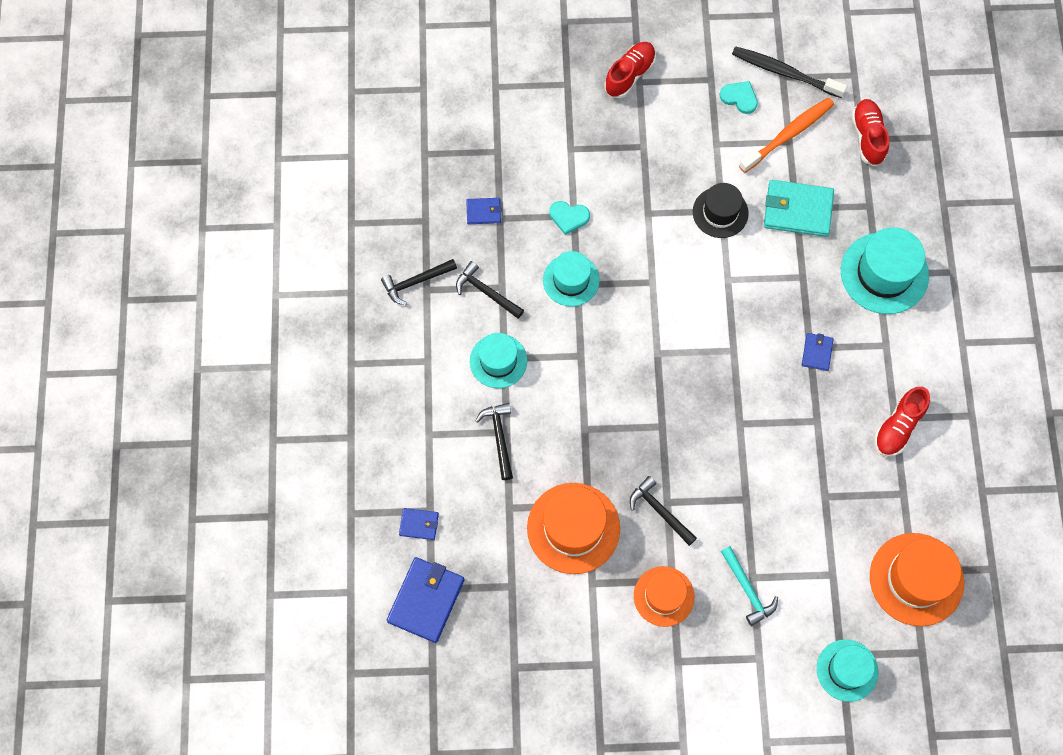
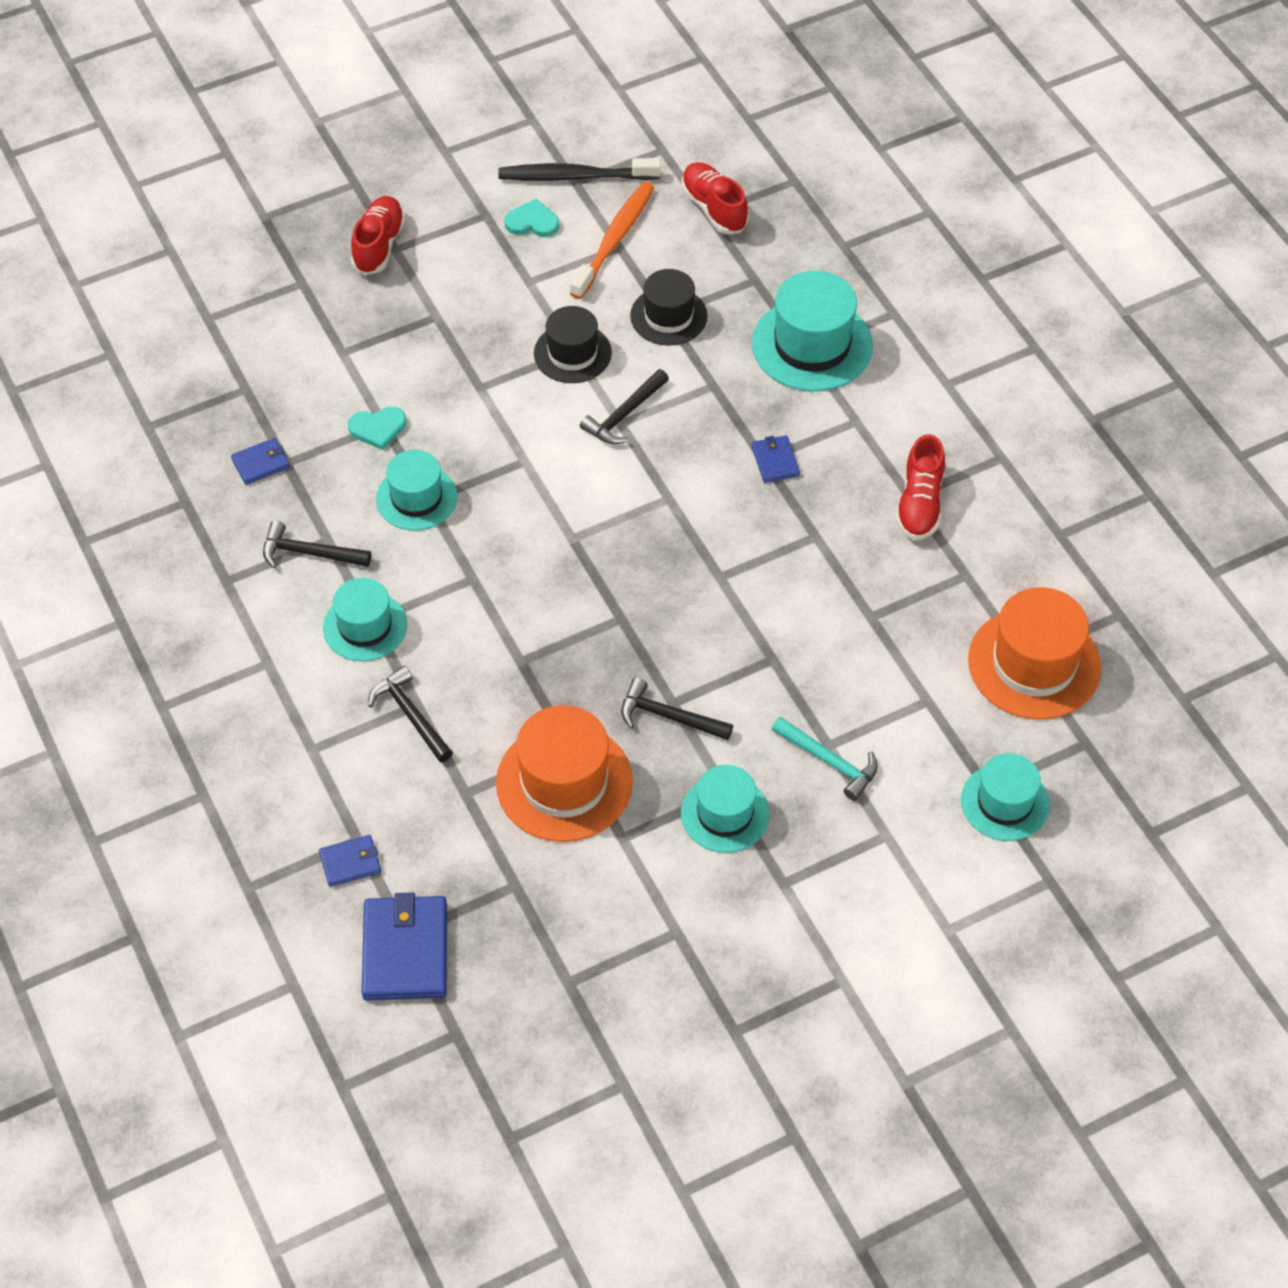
camera: 25 degrees left, 15 degrees down
(416, 282) = (207, 577): black hammer -> black hammer (624, 415)
(663, 596) = (725, 814): orange hat -> turquoise hat
(797, 210) = (668, 316): turquoise wallet -> black hat

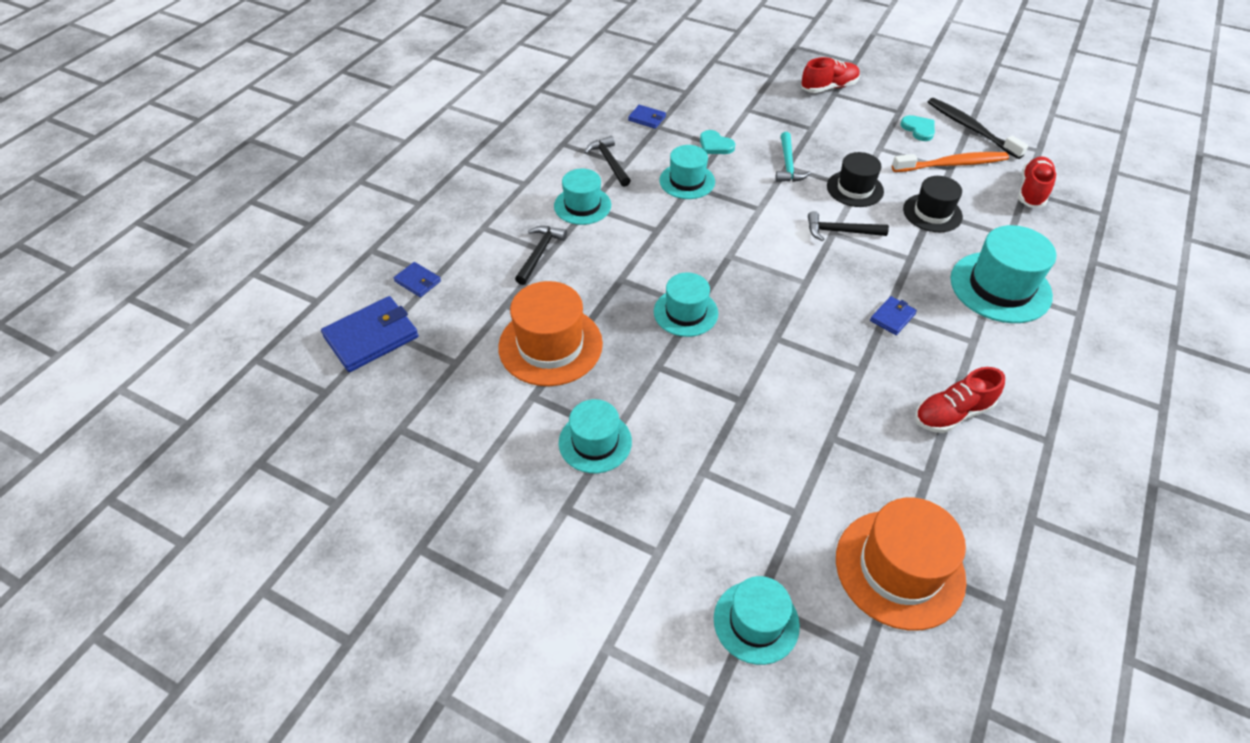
camera: 55 degrees right, 5 degrees down
(620, 631) = (685, 312): none -> turquoise hat
(669, 717) = (645, 370): black hammer -> none
(829, 761) = (689, 480): turquoise hammer -> turquoise hammer (788, 165)

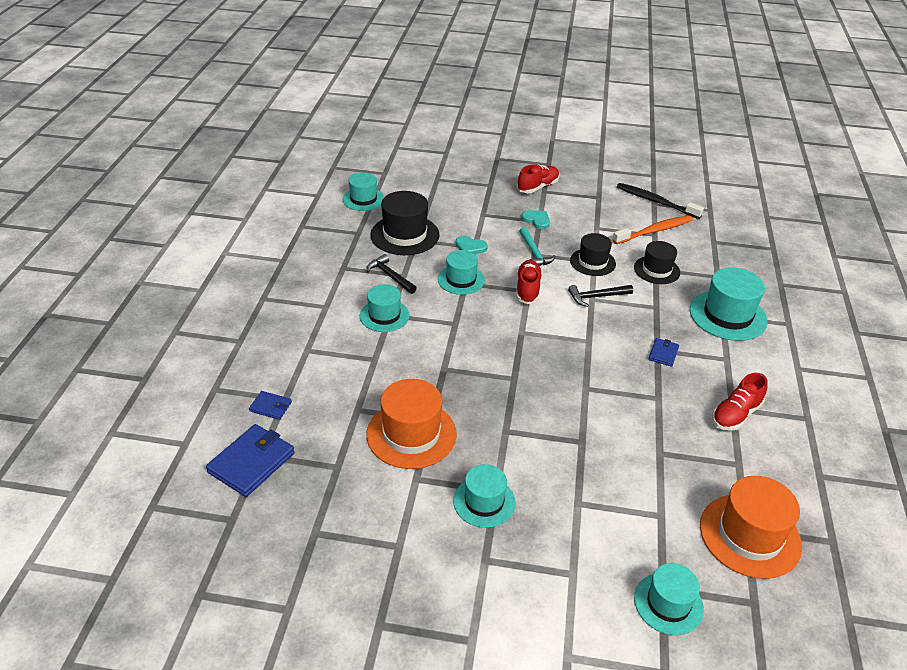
camera: 20 degrees left, 10 degrees down
(539, 254) = (366, 362): black hammer -> none
(647, 118) = (405, 235): blue wallet -> black hat
(685, 312) = (508, 384): turquoise hat -> turquoise hat (363, 199)
(918, 129) = (619, 208): turquoise heart -> turquoise heart (536, 220)
(1032, 191) = (718, 241): red shoe -> red shoe (527, 289)

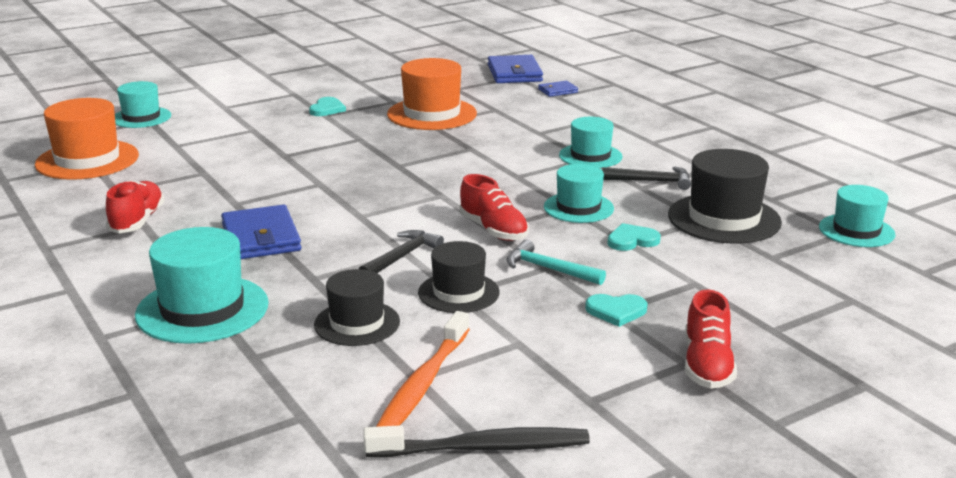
camera: 140 degrees right, 15 degrees down
(484, 502) = (327, 109): turquoise hat -> turquoise heart
(663, 354) = (261, 237): blue wallet -> blue wallet, size x1.93

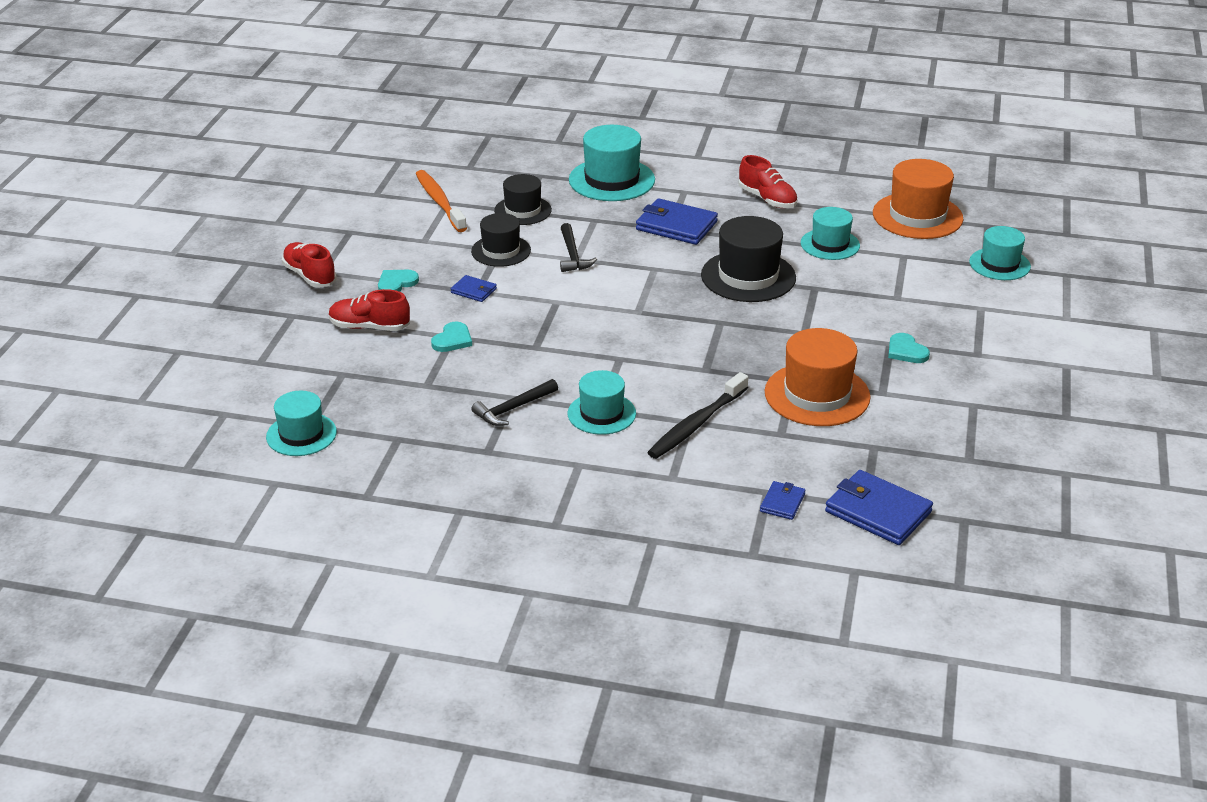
camera: 135 degrees right, 10 degrees up
(483, 448) = (371, 192): black toothbrush -> black toothbrush (696, 424)
(493, 230) = (553, 301): red shoe -> red shoe (369, 327)
(549, 269) = (474, 291): turquoise hammer -> blue wallet
(578, 208) = (528, 350): turquoise hat -> turquoise hat (830, 244)
(724, 219) = (412, 395): black hat -> black hat (748, 276)

